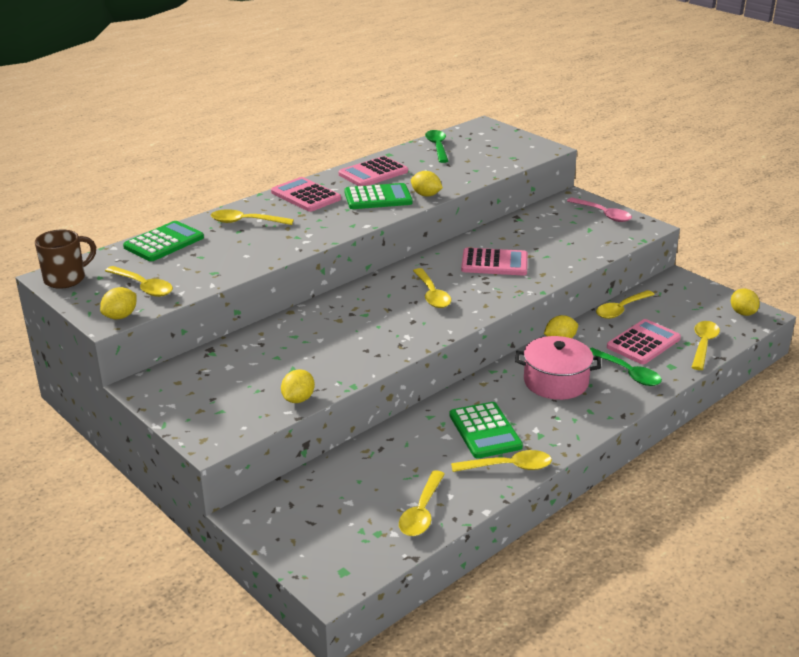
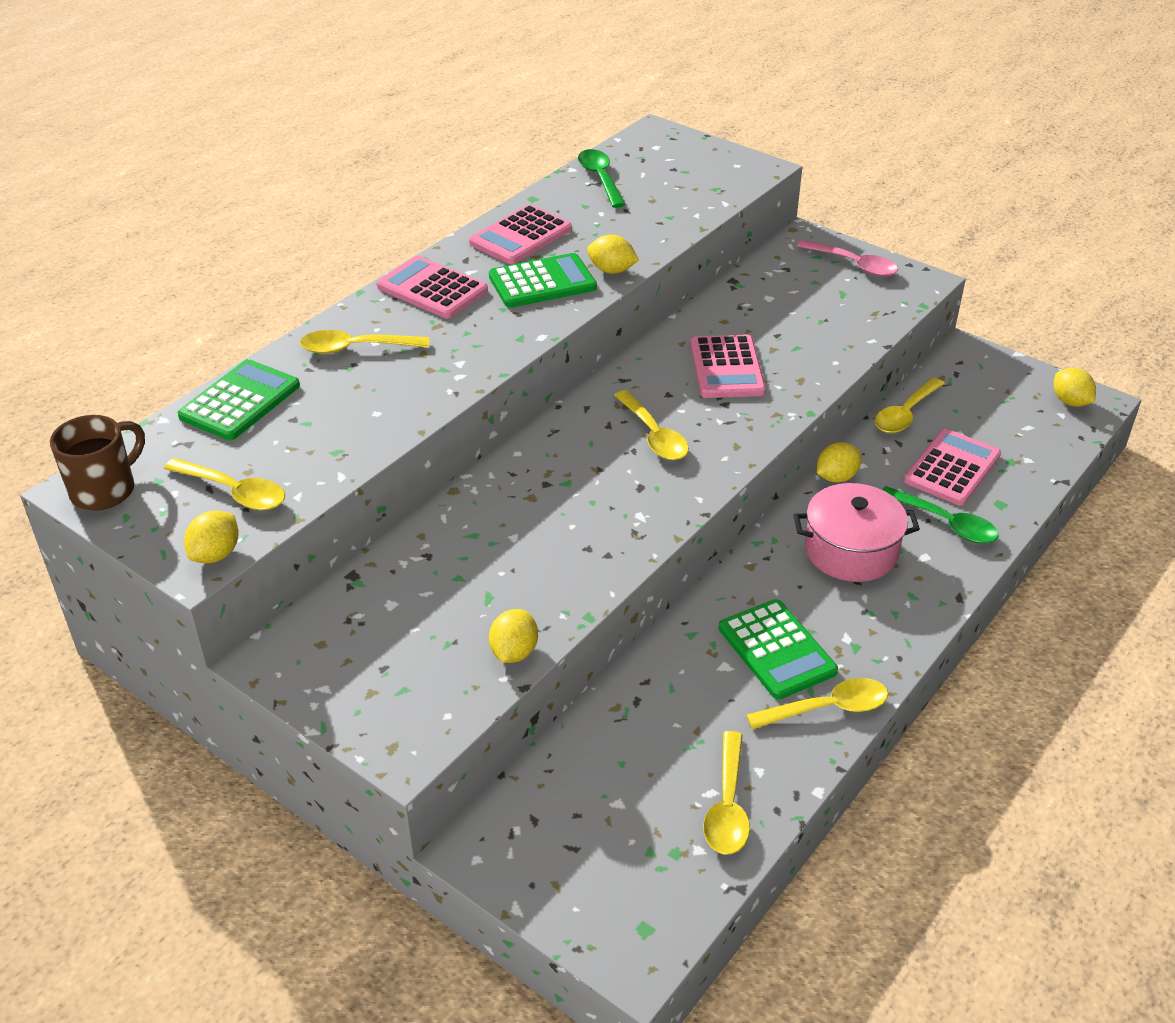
camera: 10 degrees left, 10 degrees up
(494, 263) = (726, 368): pink calculator -> pink calculator turned 90 degrees clockwise
(703, 345) = (1033, 462): yellow spoon -> none

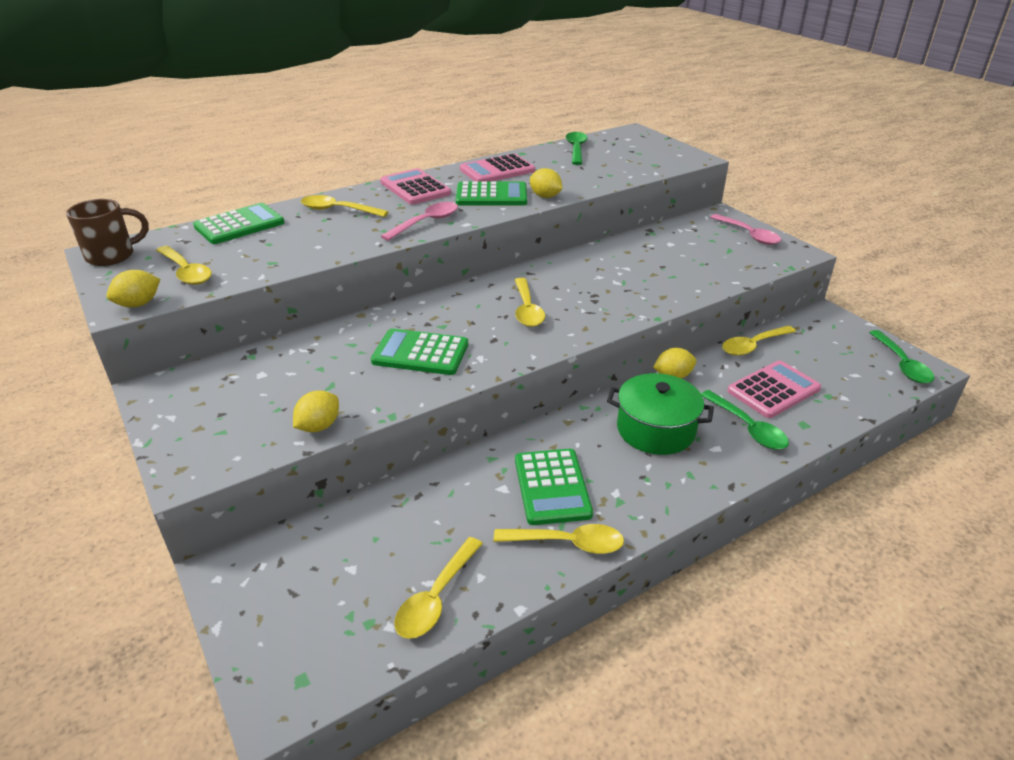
camera: 20 degrees right, 5 degrees down
(489, 345) = (426, 222): none -> pink spoon
(566, 527) = (420, 353): none -> green calculator
(726, 368) = (610, 279): pink calculator -> none
(851, 551) = (655, 429): pink pot -> green pot
(1070, 402) = (902, 364): yellow lemon -> green spoon

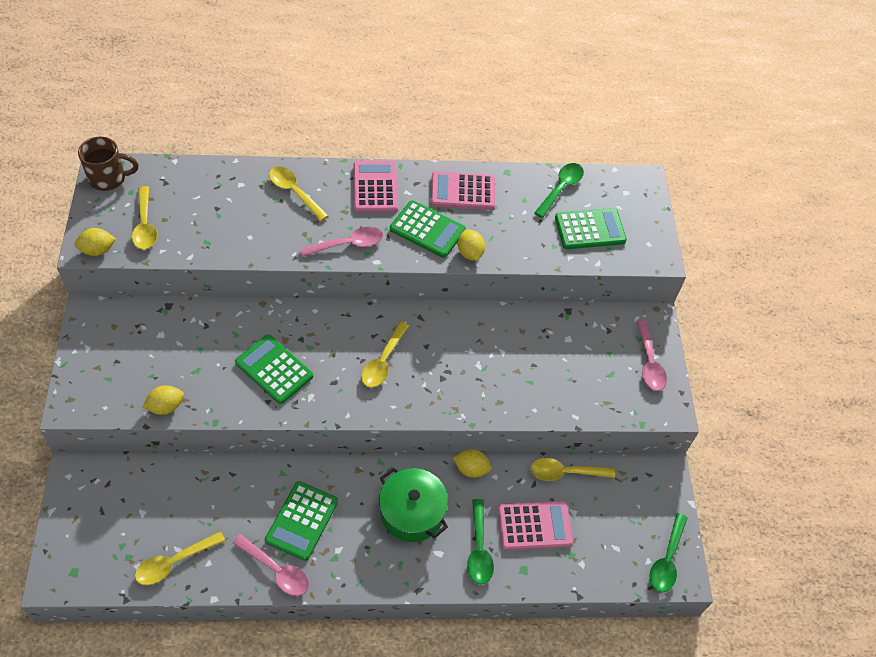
camera: 25 degrees right, 20 degrees up
(239, 225) = (212, 178): green calculator -> green calculator (590, 229)
(568, 543) = (276, 570): yellow spoon -> pink spoon

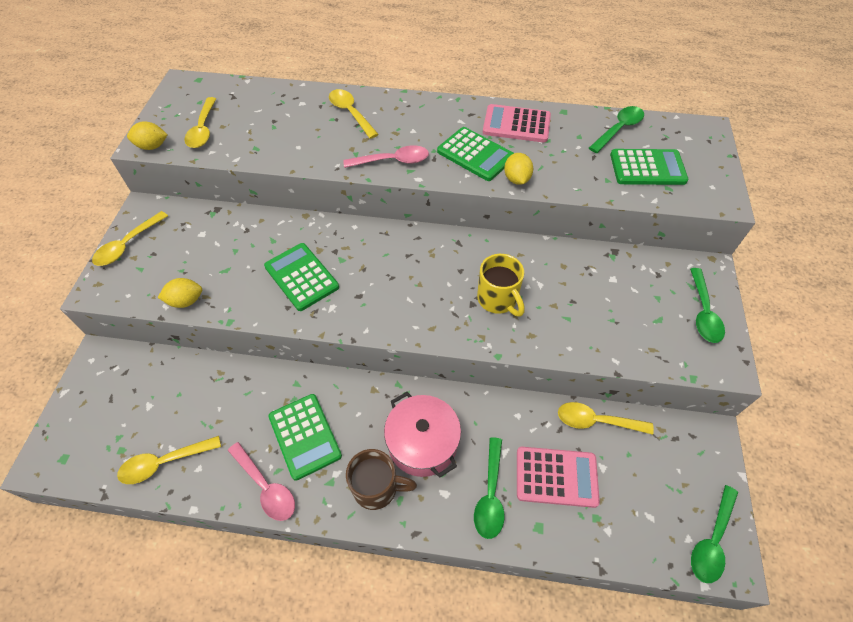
camera: 15 degrees right, 0 degrees up
(109, 178) = (183, 90): brown mug -> brown mug (377, 488)
(302, 521) = (305, 436): green calculator -> green calculator turned 60 degrees counterclockwise
(375, 187) = (429, 115): pink calculator -> none
(383, 362) = (413, 281): yellow spoon -> yellow spoon (127, 245)
(412, 512) = (422, 443): green pot -> pink pot
(465, 371) = (498, 299): none -> yellow mug
(471, 469) = (493, 404): yellow lemon -> none
(649, 363) = (703, 312): pink spoon -> green spoon

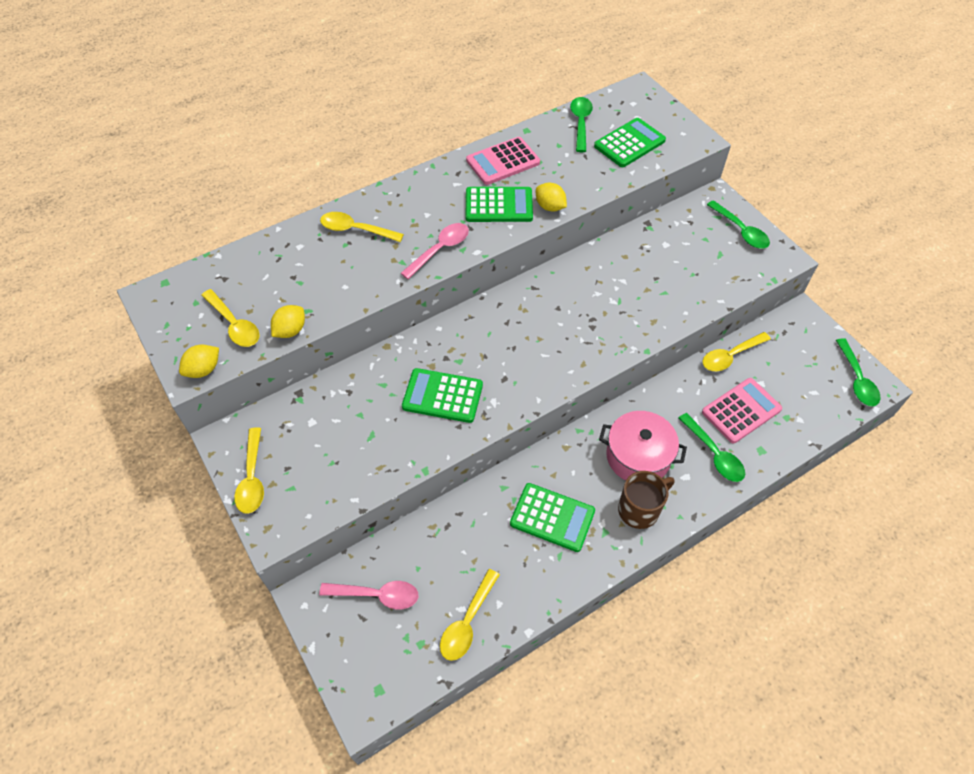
camera: 40 degrees left, 0 degrees up
(186, 301) = (368, 482): yellow lemon -> yellow lemon (290, 330)
(266, 487) = (564, 573): pink spoon -> pink spoon (377, 595)
(498, 299) = (606, 311): yellow mug -> none

